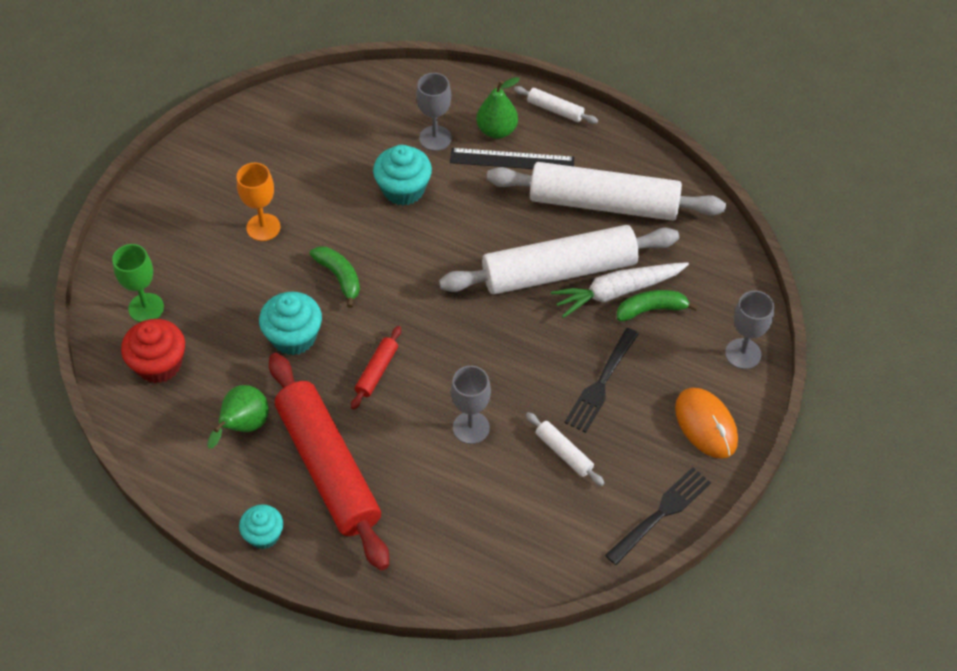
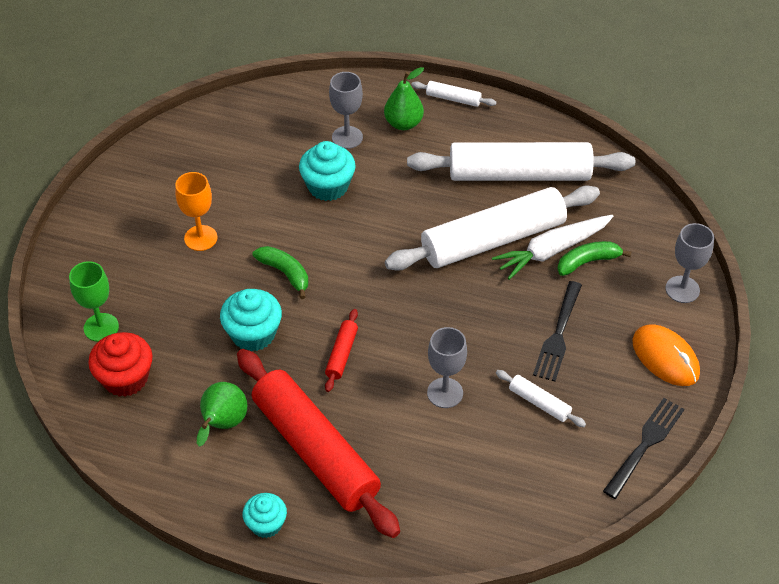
camera: 10 degrees left, 5 degrees down
(512, 160) = (424, 147): black ruler -> none

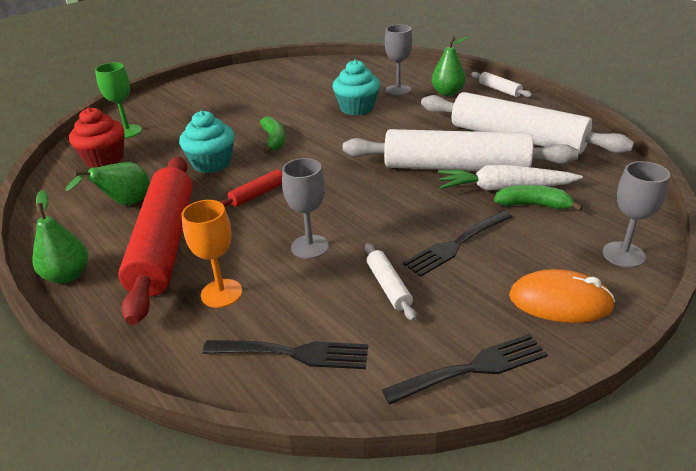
camera: 35 degrees right, 15 degrees down
(200, 238) = (242, 110): orange goblet -> orange goblet (221, 293)
(266, 524) = (67, 276): turquoise cupcake -> green pear
(520, 495) = (293, 353): none -> black fork
(665, 358) = (560, 301): orange mouse -> orange mouse turned 75 degrees counterclockwise

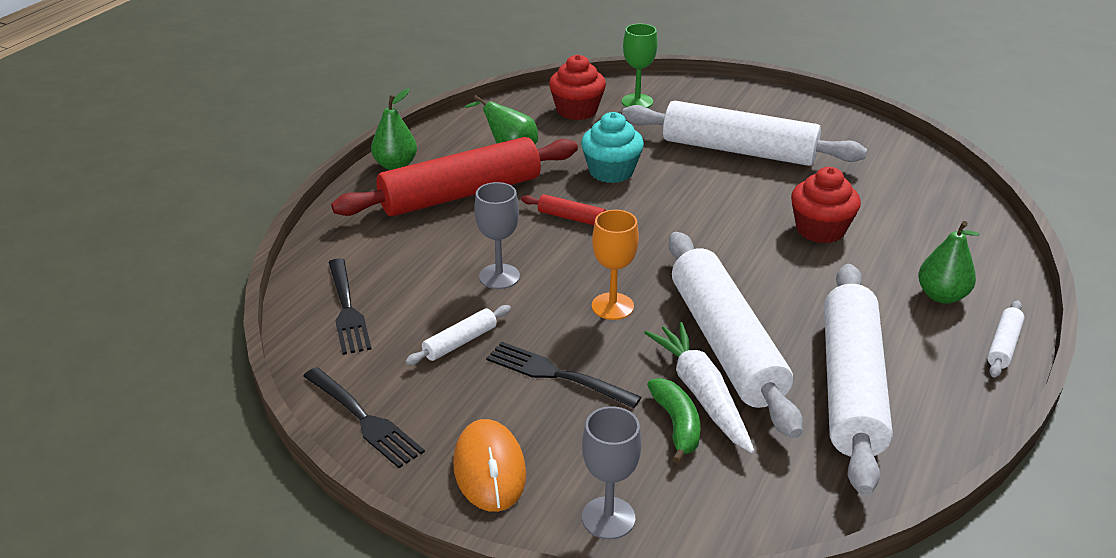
camera: 65 degrees right, 0 degrees up
(221, 293) = (407, 248): orange goblet -> orange goblet (612, 306)
(240, 111) = (738, 150): none -> white rolling pin
(274, 140) = (688, 194): green banana -> none
(357, 108) = (820, 230): turquoise cupcake -> red cupcake
(398, 90) = (907, 250): grey goblet -> none

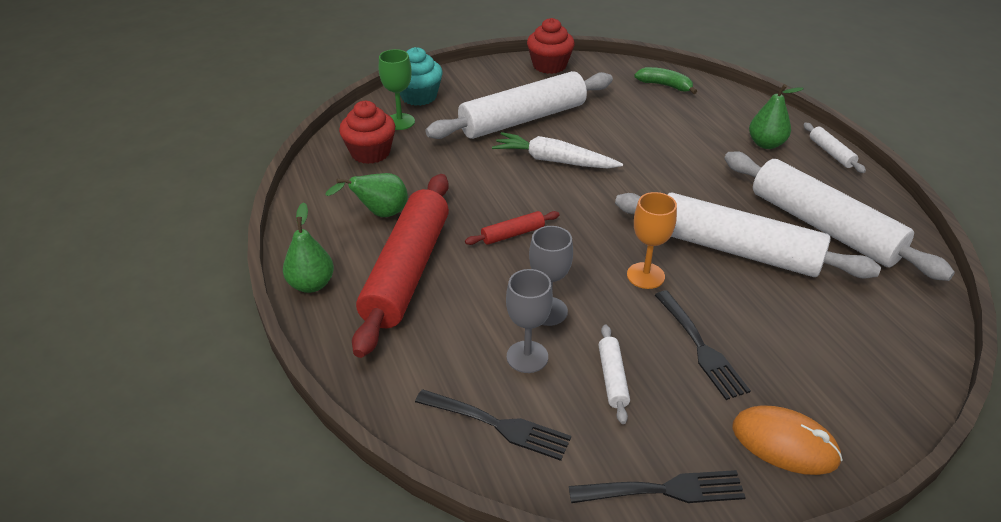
camera: 50 degrees left, 5 degrees up
(556, 374) = (700, 347): black fork -> black fork turned 90 degrees counterclockwise
(608, 518) = (880, 408): grey goblet -> grey goblet (527, 357)
(611, 171) = (476, 183): turquoise cupcake -> turquoise cupcake (419, 96)
(677, 425) = (805, 320): green banana -> green banana (665, 86)
(701, 394) = (781, 291): white carrot -> white carrot (554, 161)
(820, 230) = (652, 143): red cupcake -> red cupcake (549, 65)

